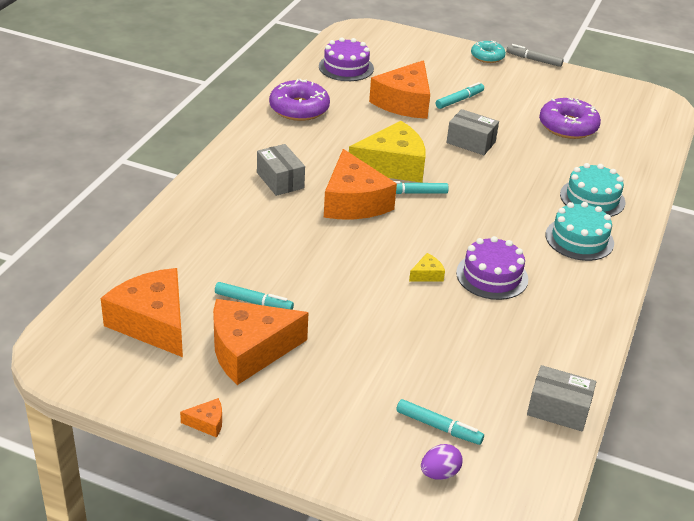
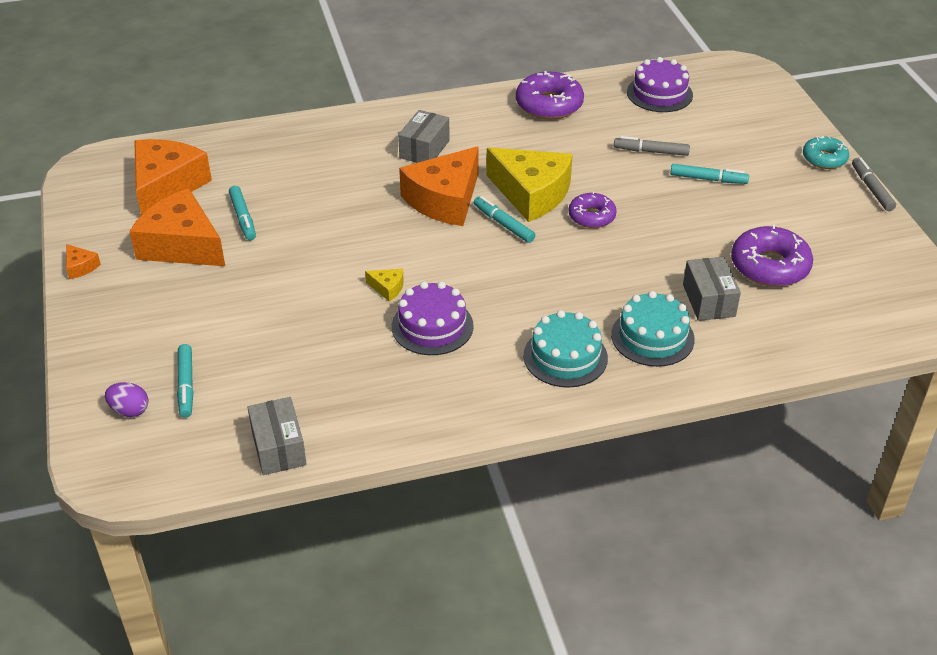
camera: 55 degrees right, 5 degrees up
(404, 102) = (651, 151): orange cheese -> grey marker
(446, 157) = (591, 216): none -> purple donut
(471, 142) = (640, 219): grey box -> grey box (708, 300)

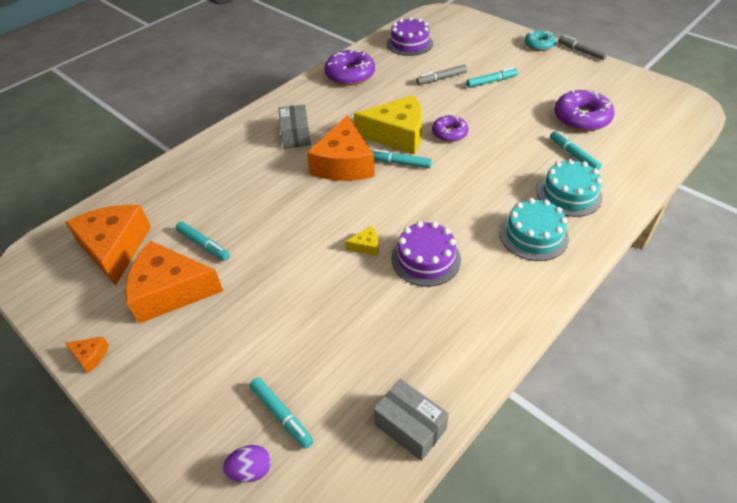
camera: 30 degrees left, 5 degrees up
(708, 300) = (573, 155): grey box -> turquoise marker

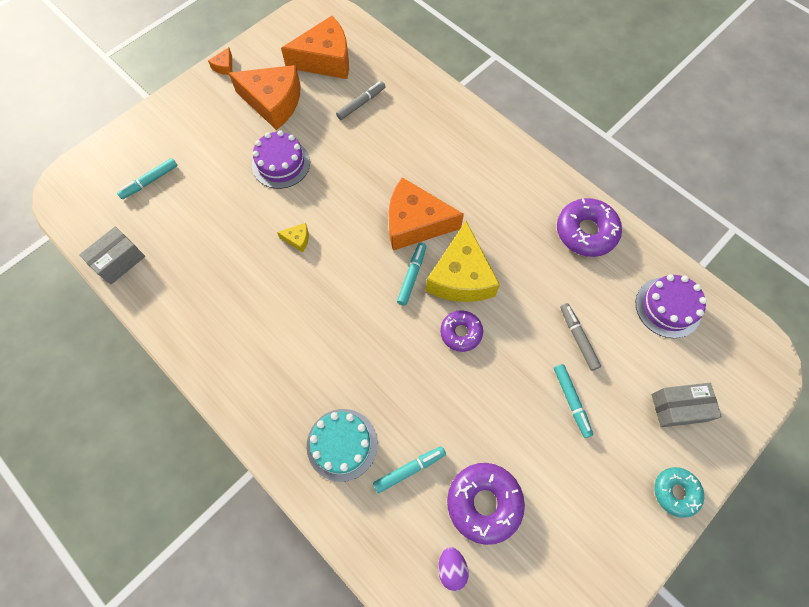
camera: 90 degrees right, 20 degrees up
(170, 291) = (273, 102): orange cheese -> orange cheese turned 105 degrees clockwise
(203, 245) = (319, 118): turquoise marker -> none
(251, 470) = (116, 166): purple egg -> purple egg (451, 567)
(296, 135) = (466, 179): grey box -> grey box (678, 408)
(366, 246) = (297, 239): yellow cheese -> yellow cheese turned 75 degrees counterclockwise
(426, 259) = (274, 287): purple cake -> purple cake (281, 164)
(533, 235) = (287, 391): turquoise cake -> none
(581, 51) = (659, 556): grey marker -> grey marker (361, 103)

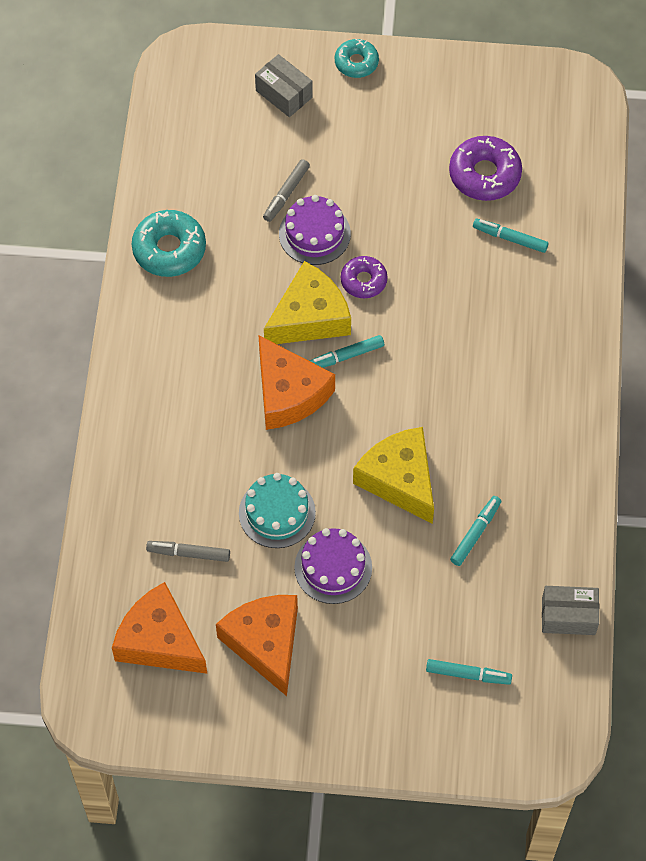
camera: 130 degrees left, 5 degrees down
(224, 66) = (263, 742): orange cheese -> none
(297, 239) = (399, 479): yellow cheese -> yellow cheese, size x2.47
(342, 444) = (538, 297): turquoise cake -> turquoise cake (277, 513)
(451, 567) = (548, 165): purple egg -> none
(571, 401) = (348, 166): turquoise marker -> turquoise marker (475, 533)
(586, 232) = (169, 249): purple donut -> turquoise donut
(668, 307) = (194, 146): purple cake -> purple cake (314, 234)

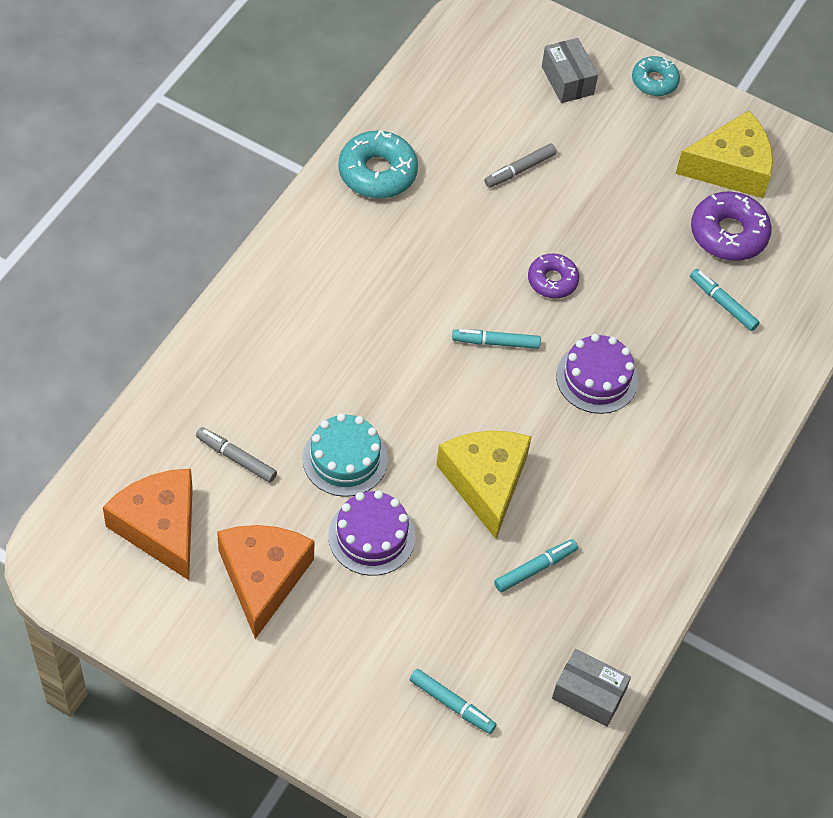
camera: 20 degrees right, 5 degrees down
(289, 393) = (419, 353): orange cheese -> none
(310, 317) = (480, 291): yellow cheese -> yellow cheese (731, 167)
(314, 234) = (527, 217): purple cake -> purple cake (597, 378)

